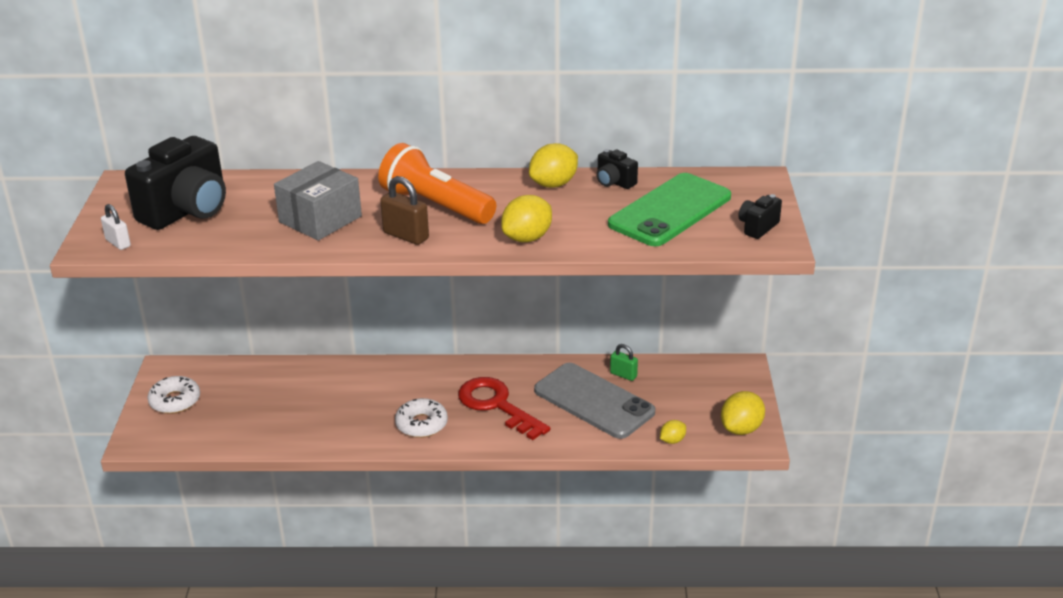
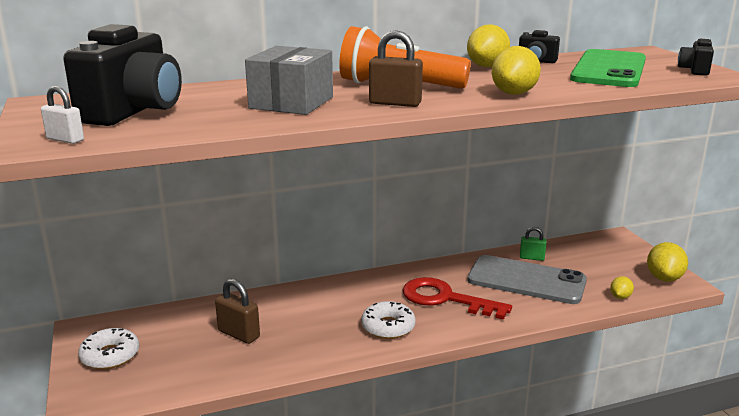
camera: 20 degrees left, 10 degrees down
(288, 403) = (239, 334): none -> brown padlock

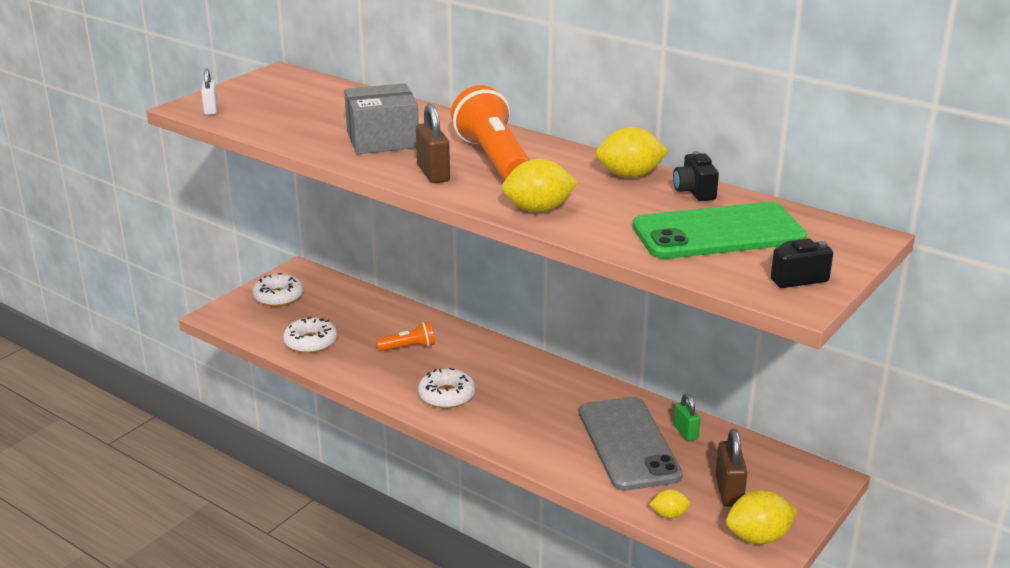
camera: 55 degrees right, 5 degrees up
(133, 112) = (292, 104): black camera -> none
(217, 364) = (310, 342): none -> white donut
(239, 334) = (359, 333): brown padlock -> brown padlock (729, 491)
(295, 319) = (408, 347): none -> orange flashlight
(445, 299) = (531, 408): red key -> none

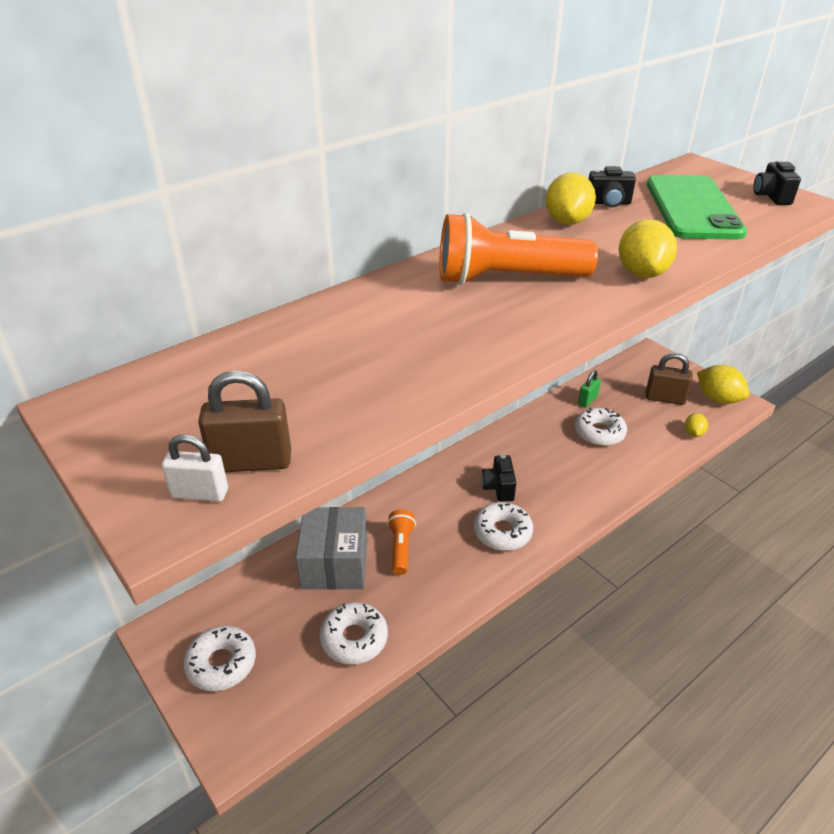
camera: 75 degrees left, 10 degrees up
(382, 140) = (417, 341): grey box -> grey box (335, 563)
(433, 173) = (536, 318): brown padlock -> brown padlock (251, 462)
(506, 387) = (499, 488): none -> black camera
(628, 444) = (599, 433): grey phone -> white donut
(685, 432) = (587, 400): green padlock -> green padlock turned 45 degrees counterclockwise
(758, 537) = (718, 399): yellow lemon -> yellow lemon turned 45 degrees counterclockwise

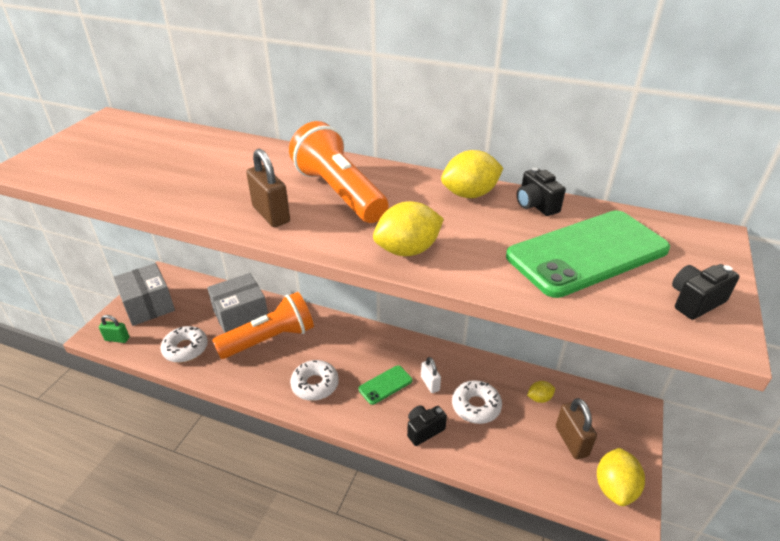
camera: 60 degrees right, 0 degrees up
(200, 493) = (44, 169): white padlock -> white padlock (430, 383)
(221, 663) = (148, 305): white donut -> grey box
(251, 462) = (74, 173): brown padlock -> brown padlock (271, 214)
(401, 548) = (270, 339): orange flashlight -> orange flashlight, size x2.01
(499, 488) = (360, 366): black camera -> black camera (424, 430)
(536, 479) = (385, 385): none -> green phone
(587, 400) = (514, 385): green padlock -> green padlock (117, 339)
(693, 433) = (537, 479): yellow lemon -> yellow lemon (539, 398)

